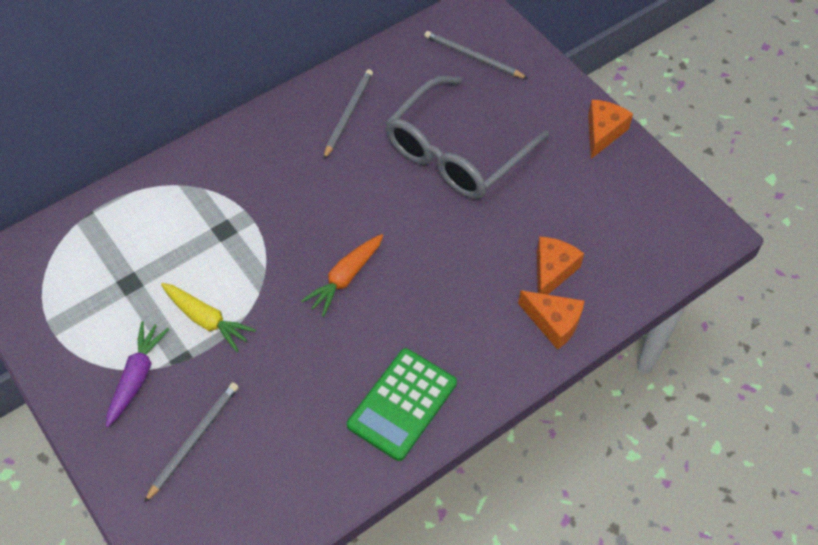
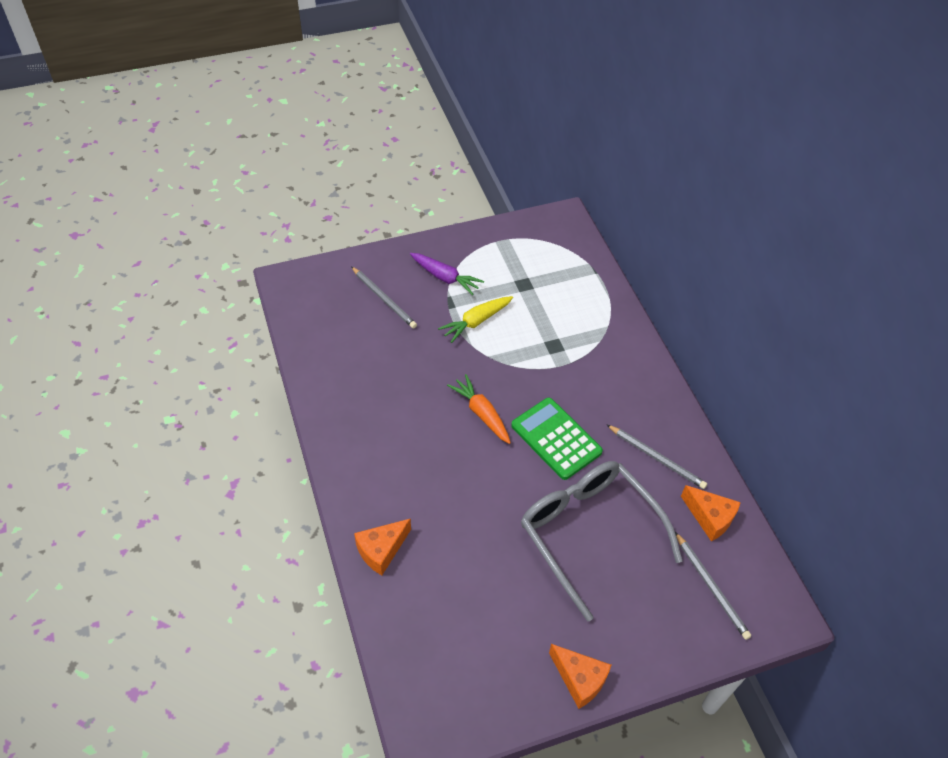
camera: 105 degrees right, 5 degrees down
(402, 404) = (356, 421): green calculator -> green calculator (556, 439)
(473, 57) = (711, 587): grey pencil -> grey pencil turned 105 degrees clockwise
(552, 271) = (432, 568): orange cheese -> orange cheese (710, 518)

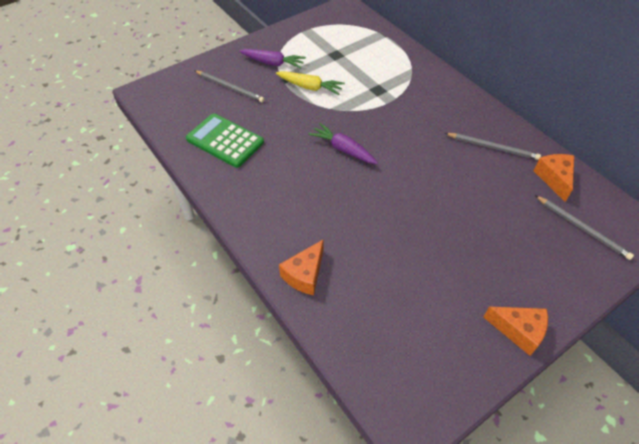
camera: 15 degrees left, 0 degrees up
(476, 322) = (310, 87): yellow carrot -> yellow carrot turned 105 degrees counterclockwise
(481, 413) = (343, 149): orange carrot -> purple carrot
(556, 439) = (410, 153): green calculator -> green calculator (225, 141)
(590, 534) = (470, 215): grey glasses -> none
(710, 518) = (554, 179): orange cheese -> orange cheese turned 120 degrees counterclockwise

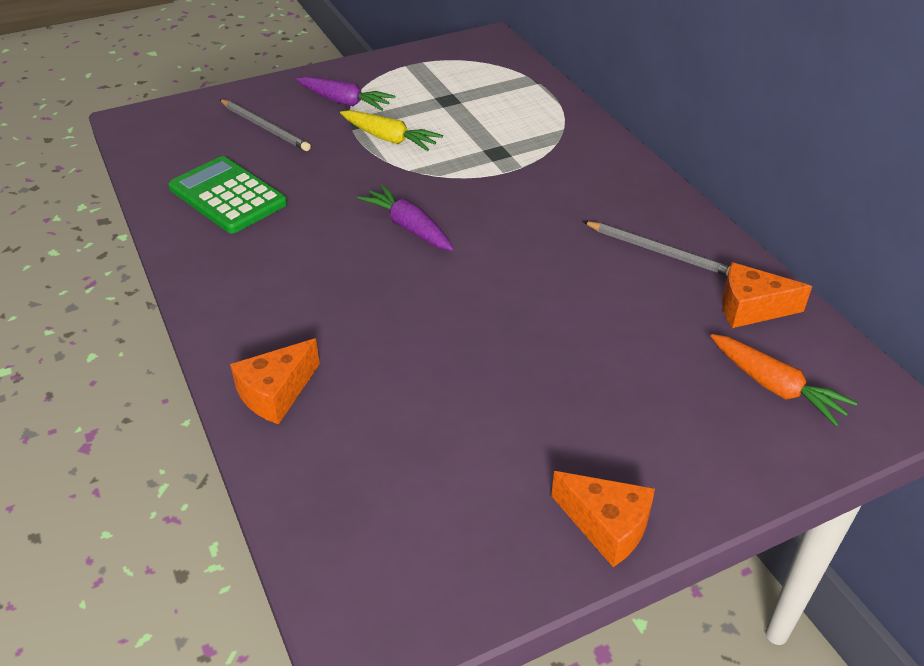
camera: 10 degrees right, 10 degrees down
(554, 179) = (750, 308): orange cheese -> orange cheese turned 90 degrees counterclockwise
(582, 228) = (776, 387): grey pencil -> orange carrot

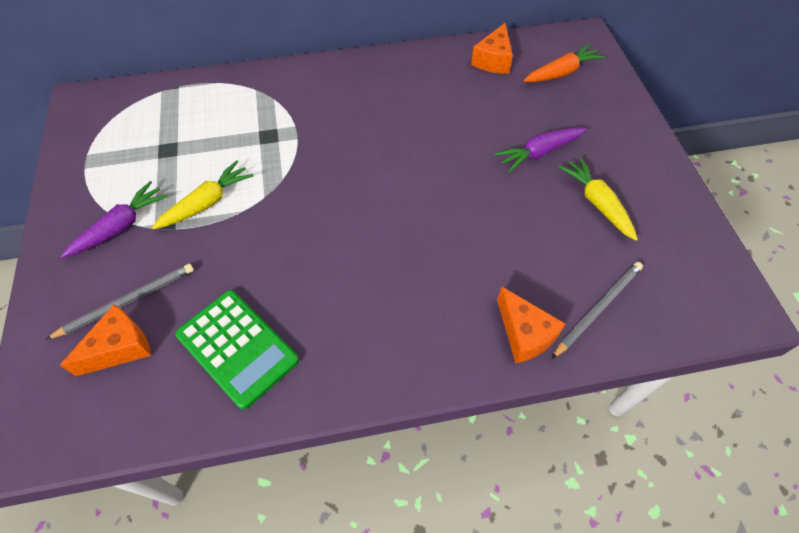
camera: 75 degrees left, 15 degrees up
(228, 196) = (237, 348): green calculator -> green calculator turned 105 degrees counterclockwise
(408, 227) = (345, 213): purple carrot -> purple carrot (538, 153)
(511, 448) = (596, 203): none -> yellow carrot
(607, 526) = (660, 173): orange cheese -> orange cheese (120, 347)
(659, 252) = (426, 82): grey pencil -> grey pencil (598, 309)

